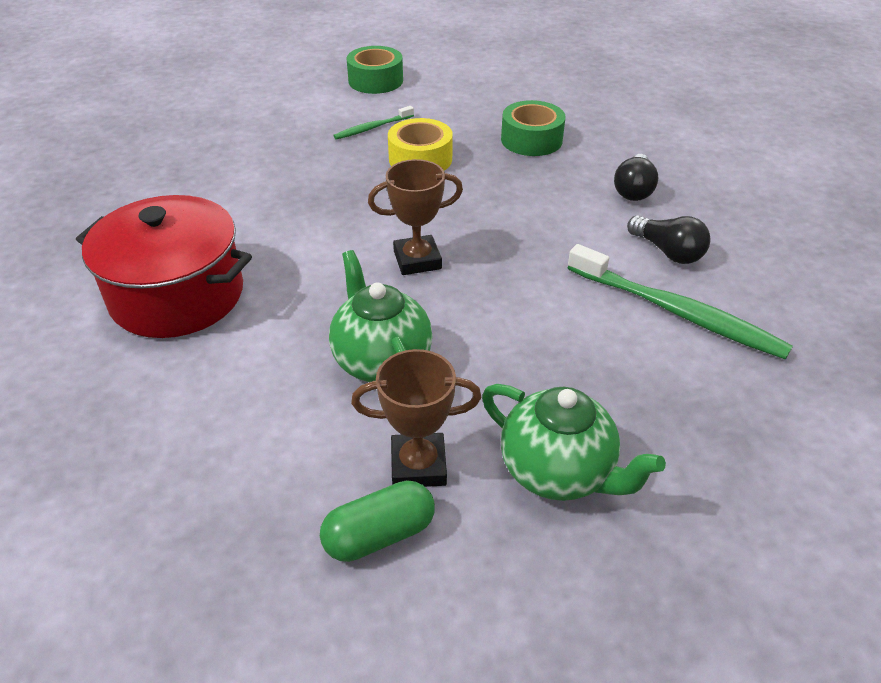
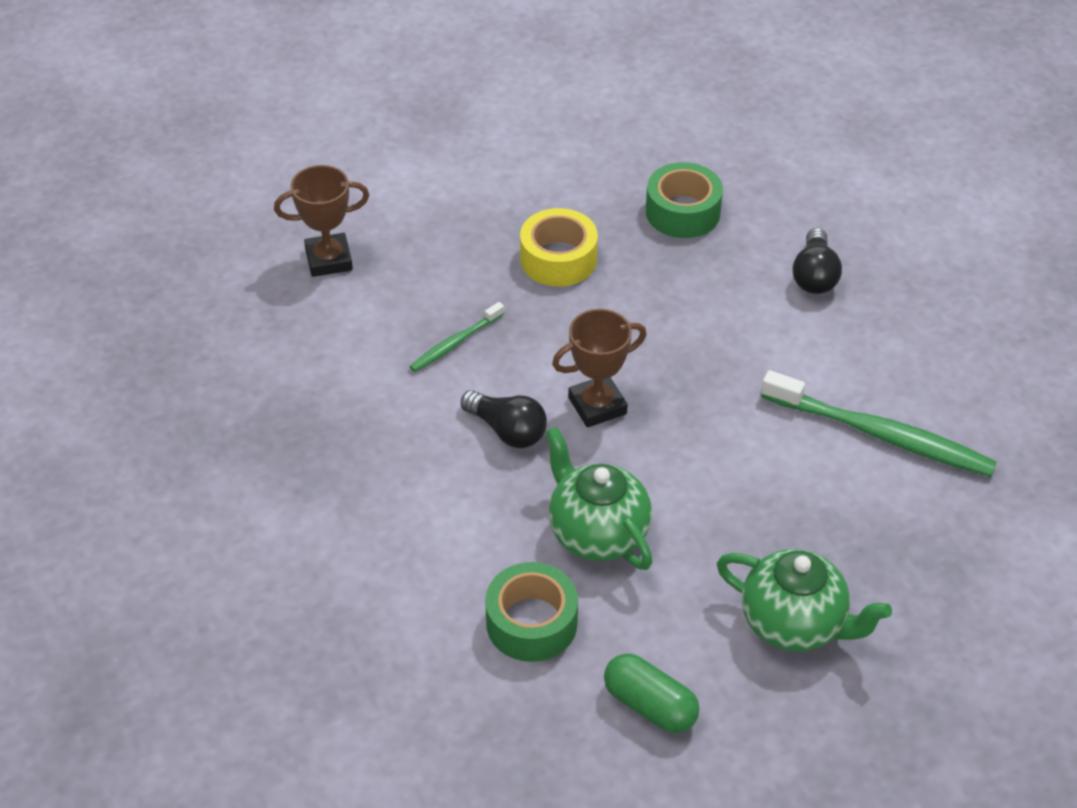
camera: 10 degrees left, 5 degrees up
(177, 295) = (353, 486): red pot -> none
(372, 128) = (485, 215): green toothbrush -> green toothbrush (455, 343)
(375, 81) = (462, 132): green tape -> green tape (531, 622)
(379, 535) = (650, 705): green capsule -> green capsule turned 75 degrees clockwise
(418, 465) = (665, 636): brown trophy -> brown trophy (329, 259)
(668, 252) = (863, 359): black light bulb -> black light bulb (507, 430)

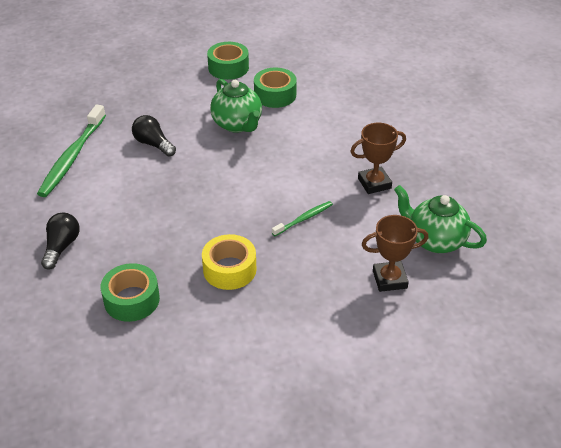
camera: 175 degrees left, 5 degrees down
(507, 430) = (277, 171): black light bulb -> black light bulb (153, 144)
(597, 405) = (224, 180): brown trophy -> brown trophy (374, 183)
(650, 705) = (228, 68): green capsule -> green tape
(794, 624) = (155, 88): green teapot -> green teapot (435, 240)
(881, 435) = (72, 157): green toothbrush -> green toothbrush turned 105 degrees counterclockwise

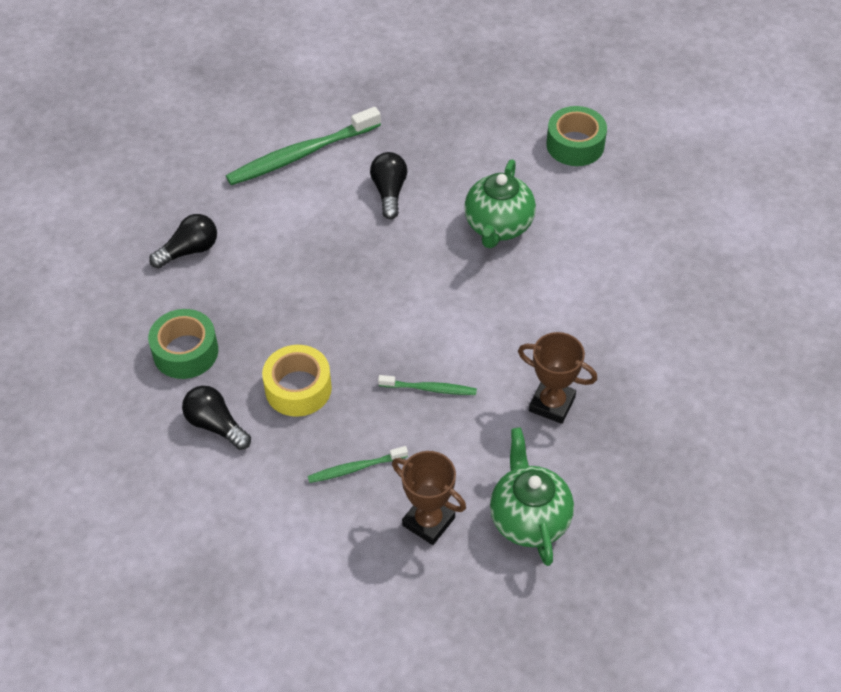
camera: 45 degrees right, 10 degrees up
(204, 323) = (216, 425): none -> black light bulb
(275, 95) = (583, 216): green tape -> none
(316, 284) = (355, 468): none -> green toothbrush

